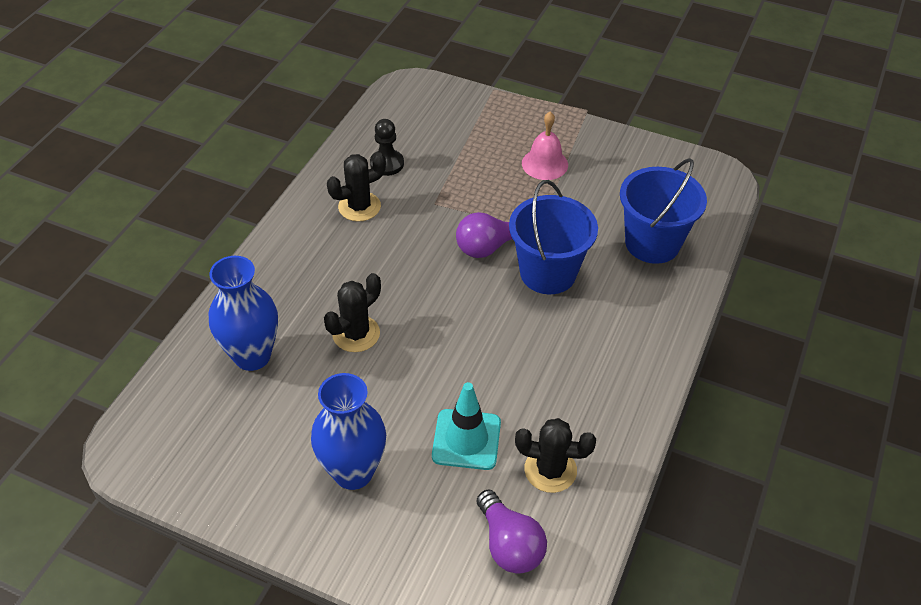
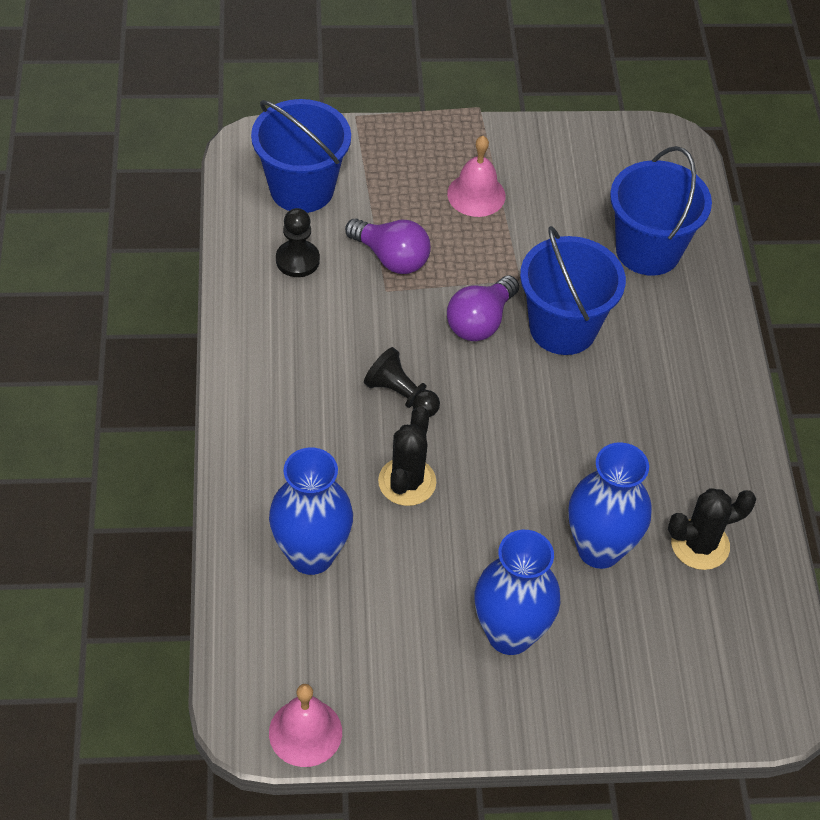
camera: 30 degrees left, 5 degrees up
(156, 475) = (305, 732): none -> pink bell
(359, 207) = (304, 327): black cactus -> none
(395, 274) = (401, 395): none -> black pawn
(423, 121) = (302, 189): none -> blue bucket
(466, 439) = (599, 549): turquoise traffic cone -> blue vase
(509, 544) = (709, 637): purple light bulb -> purple light bulb (391, 258)

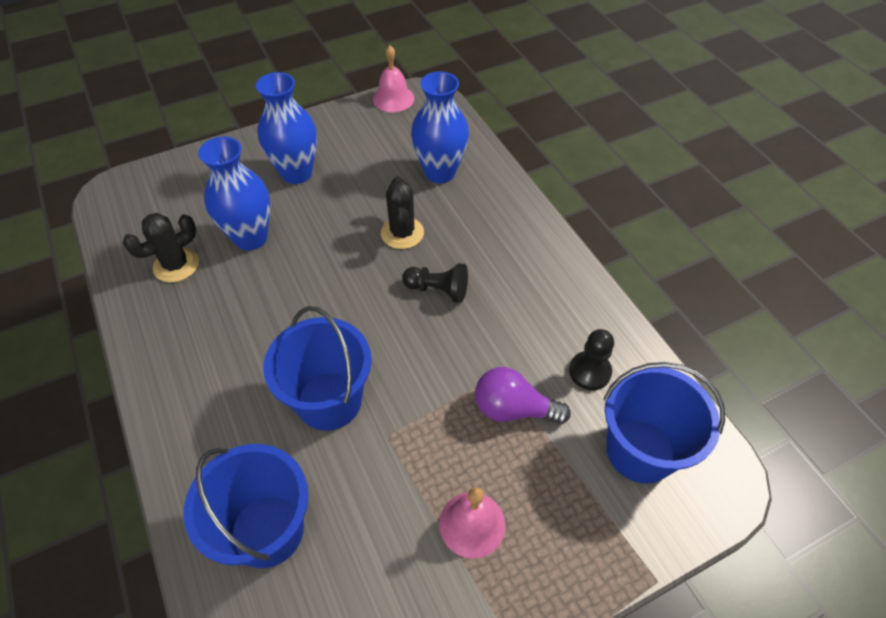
camera: 160 degrees right, 0 degrees up
(480, 322) = (404, 377): purple light bulb -> none

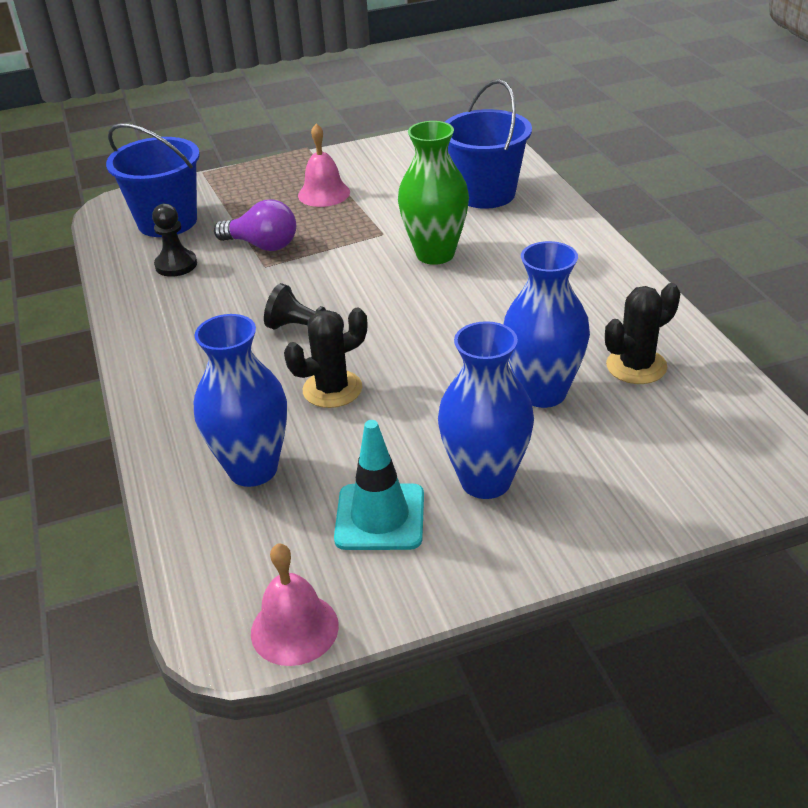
camera: 170 degrees left, 15 degrees down
(329, 401) = (435, 254): blue bucket -> green vase
(358, 150) = (380, 517): none -> turquoise traffic cone
(402, 233) = (332, 389): black cactus -> black cactus turned 60 degrees clockwise

